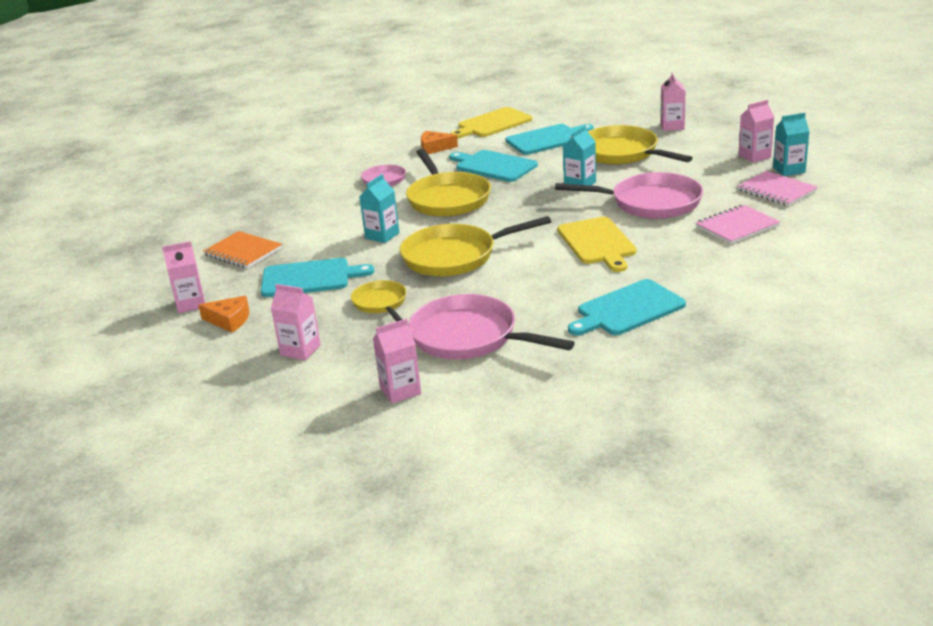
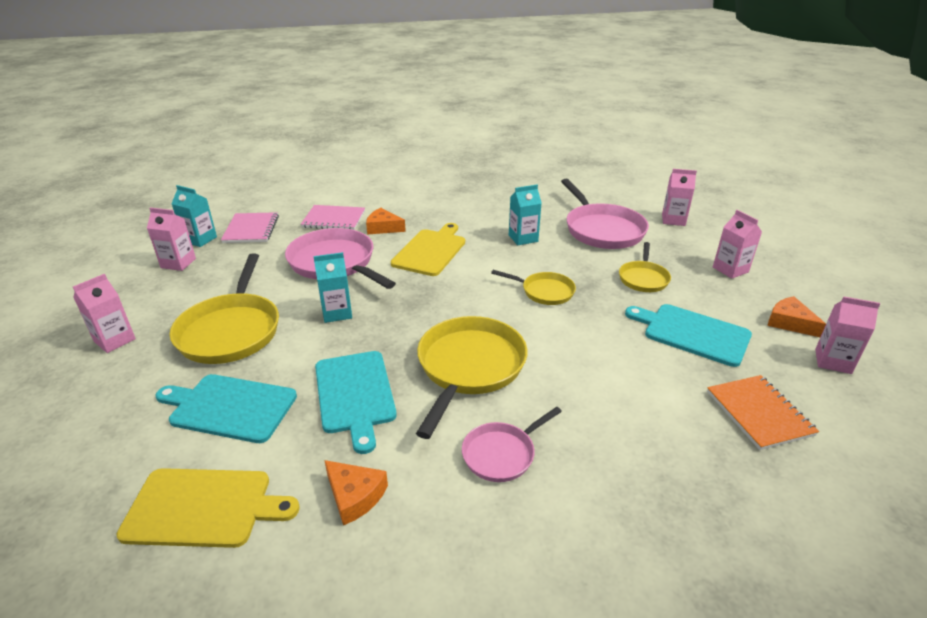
camera: 145 degrees left, 5 degrees up
(382, 235) = (585, 350): turquoise carton -> turquoise carton (523, 238)
(455, 256) = (544, 291): yellow pan -> yellow pan, size x0.56
(627, 309) = (490, 206): turquoise cutting board -> none
(678, 240) = (383, 228): none -> orange cheese

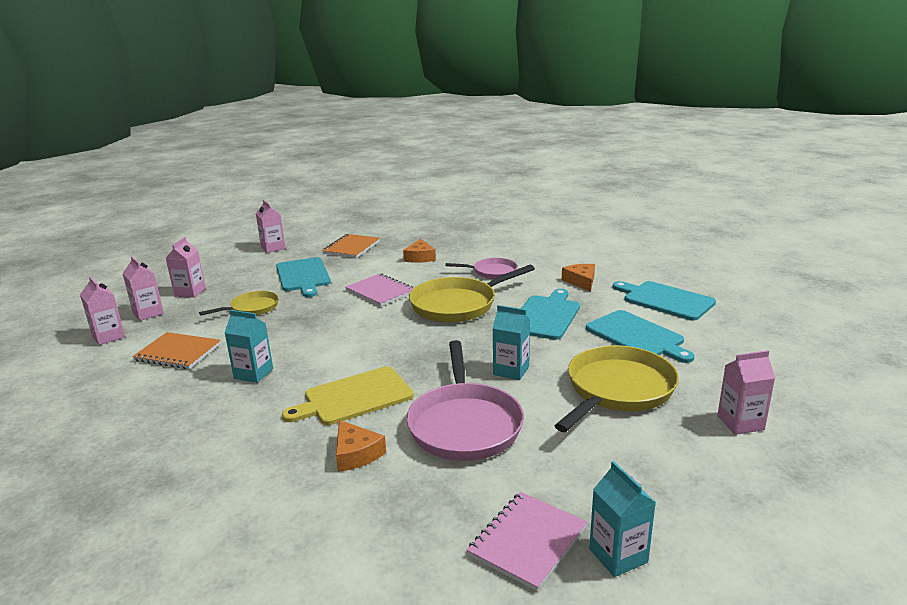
camera: 140 degrees left, 10 degrees down
(178, 263) = (661, 512): pink carton -> pink carton (148, 313)
(204, 507) = (665, 300): yellow cutting board -> turquoise cutting board
(334, 219) = (396, 502): pink notebook -> pink notebook (380, 291)
(544, 291) = (332, 325): yellow pan -> none
(602, 230) = (178, 353): pink pan -> orange notebook
(789, 322) = (245, 263): orange cheese -> orange cheese (420, 257)

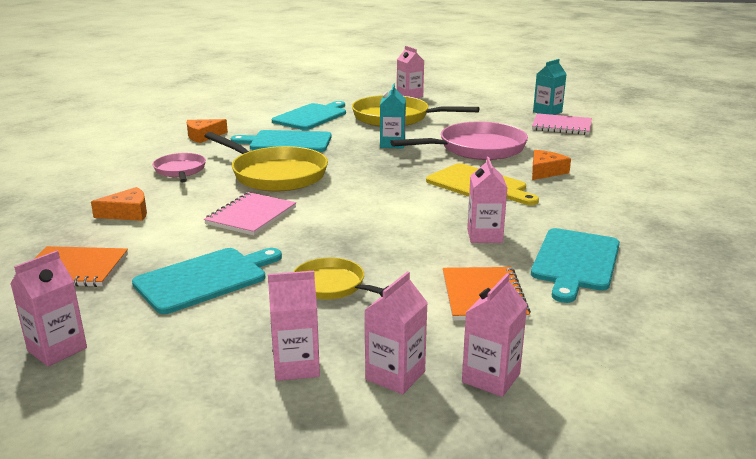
camera: 110 degrees left, 0 degrees up
(253, 374) = (484, 236): turquoise carton -> pink carton
(665, 300) = (240, 111): turquoise cutting board -> turquoise cutting board (575, 262)

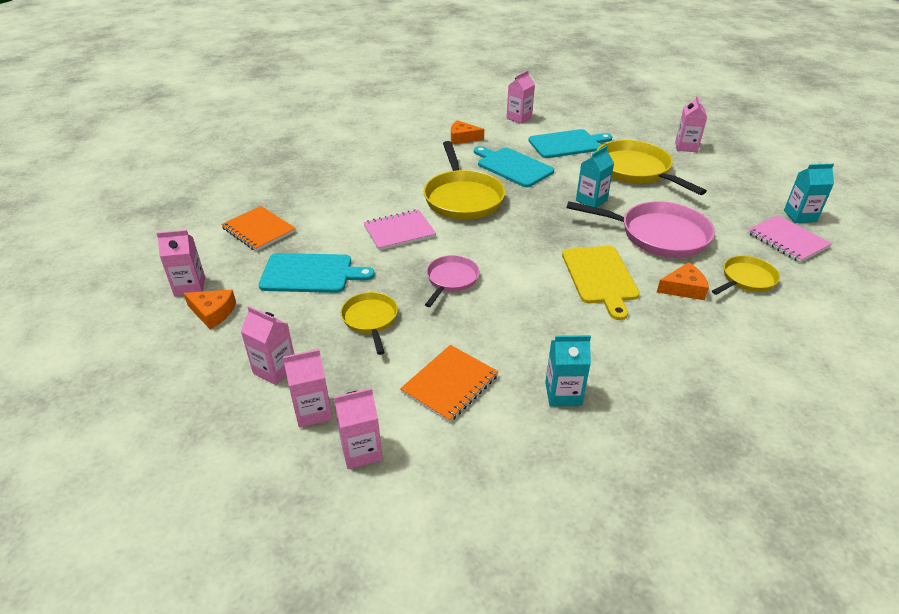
camera: 40 degrees right, 15 degrees up
(127, 213) = (335, 195): orange cheese -> orange cheese (213, 312)
(180, 171) = (408, 168): pink pan -> pink pan (451, 279)
(484, 236) = (530, 330): pink carton -> pink carton (519, 118)
(574, 153) = (746, 279): none -> yellow pan
(575, 262) = (563, 394): turquoise cutting board -> turquoise carton

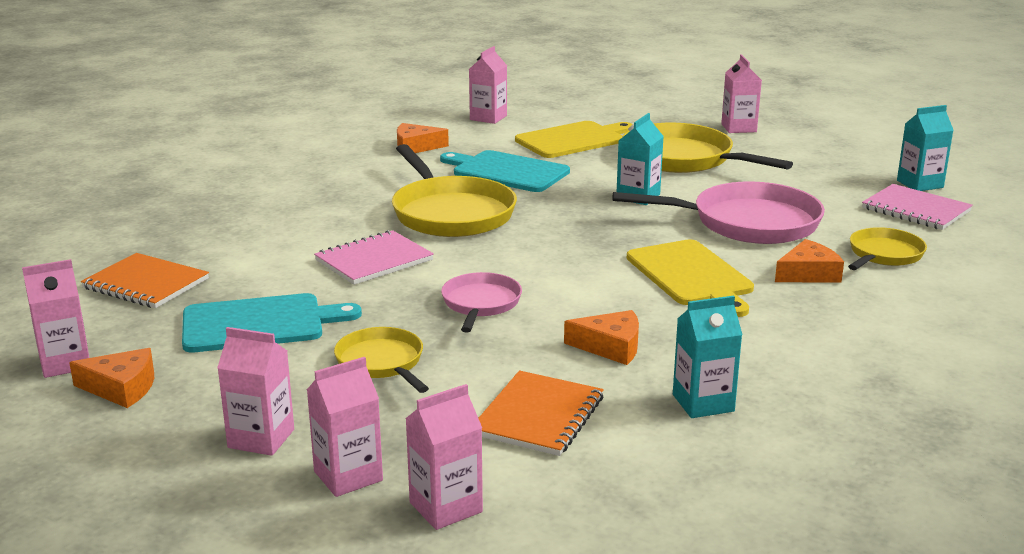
camera: 15 degrees left, 15 degrees down
(520, 332) = (610, 347): none -> orange cheese
(567, 144) = (573, 140): turquoise cutting board -> yellow cutting board

